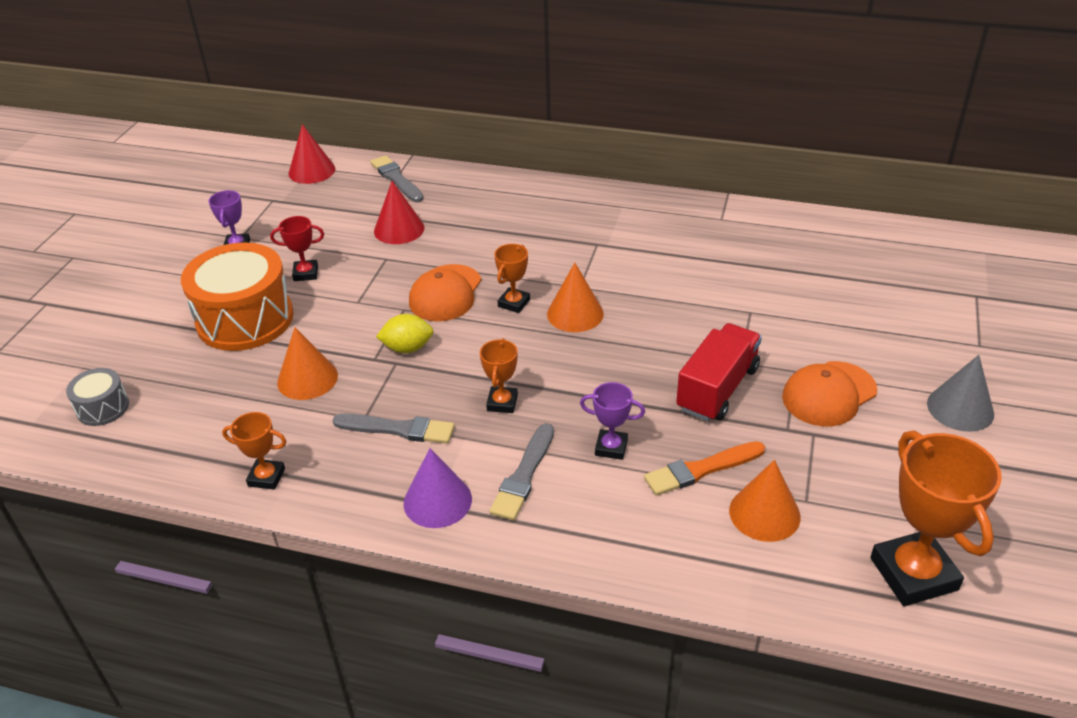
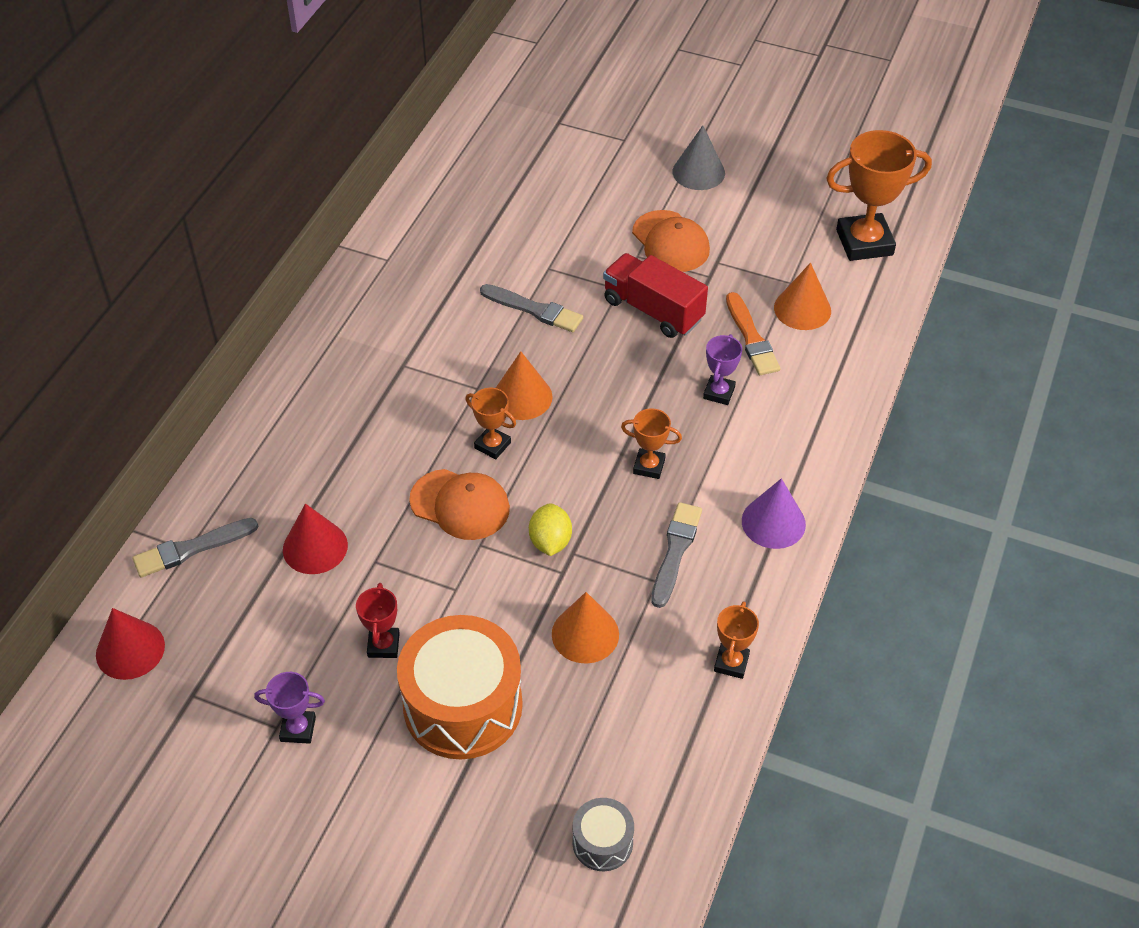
camera: 85 degrees left, 10 degrees up
(524, 475) = (747, 457): grey brush -> grey brush (534, 309)

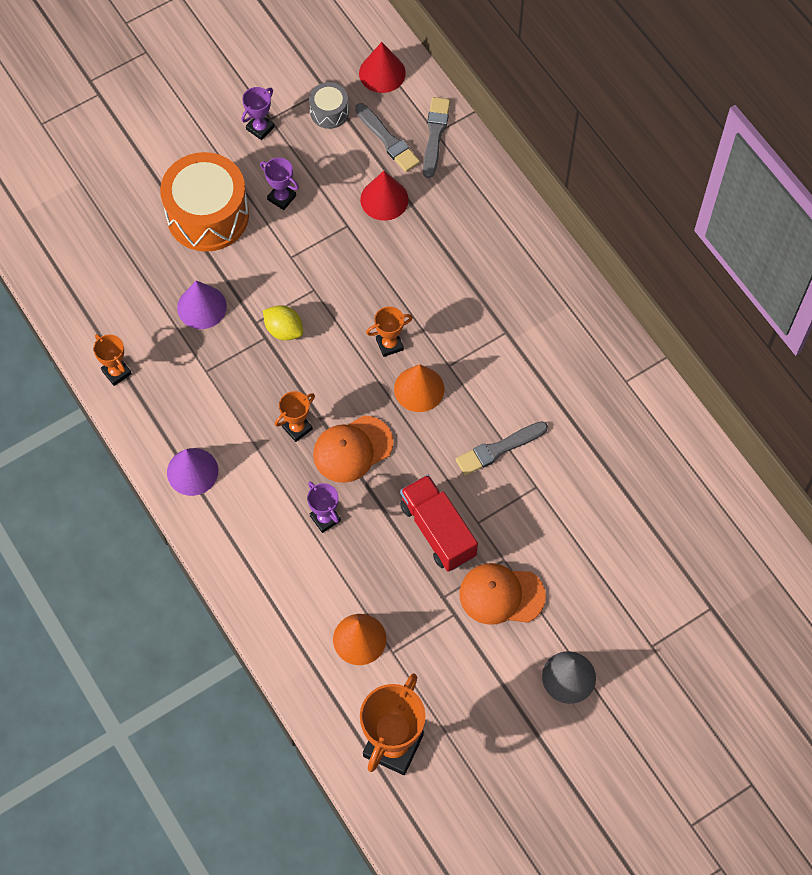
camera: 125 degrees right, 15 degrees up
(383, 645) = (281, 198): red trophy -> purple trophy
(460, 505) = (354, 296): orange cap -> orange cap (352, 449)
(585, 634) = (202, 307): orange cone -> purple cone
(602, 842) = (68, 233): grey drum -> grey drum (329, 112)
(653, 310) = (437, 530): red truck -> red truck turned 105 degrees counterclockwise
(675, 551) = (218, 397): grey brush -> grey brush (388, 140)
(751, 338) = (358, 579): orange brush -> none

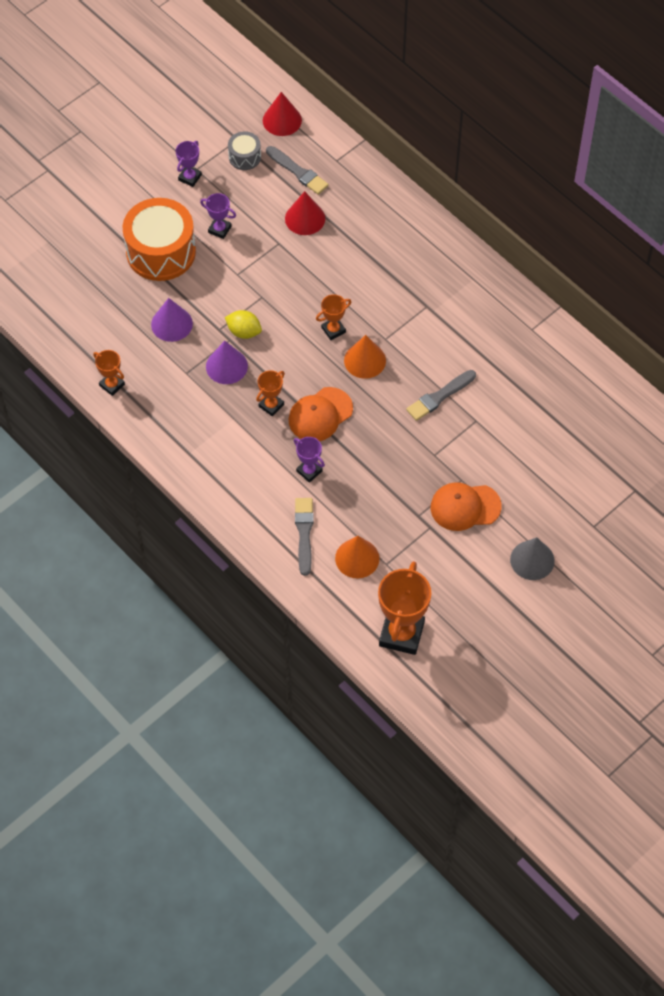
camera: 10 degrees left, 5 degrees down
(192, 471) = (192, 452): purple cone -> purple cone (226, 366)
(435, 134) = (336, 162): grey brush -> grey brush (304, 533)
(437, 530) = (403, 466): red truck -> none

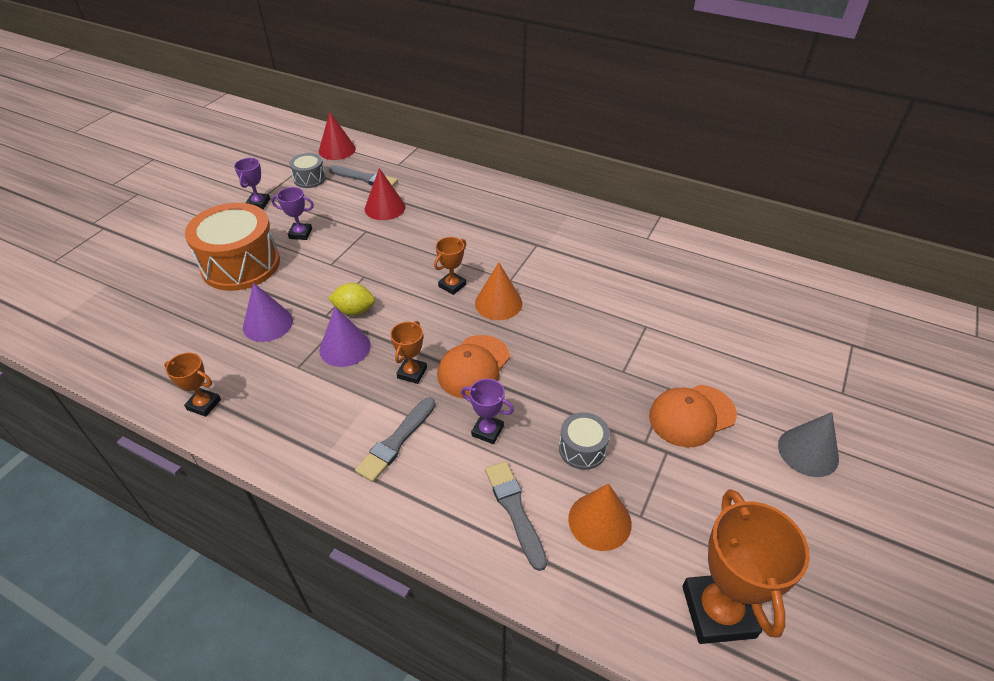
camera: 20 degrees left, 15 degrees down
(370, 506) = (582, 449): none -> grey drum
(439, 396) = (595, 314): grey brush -> grey brush (396, 441)

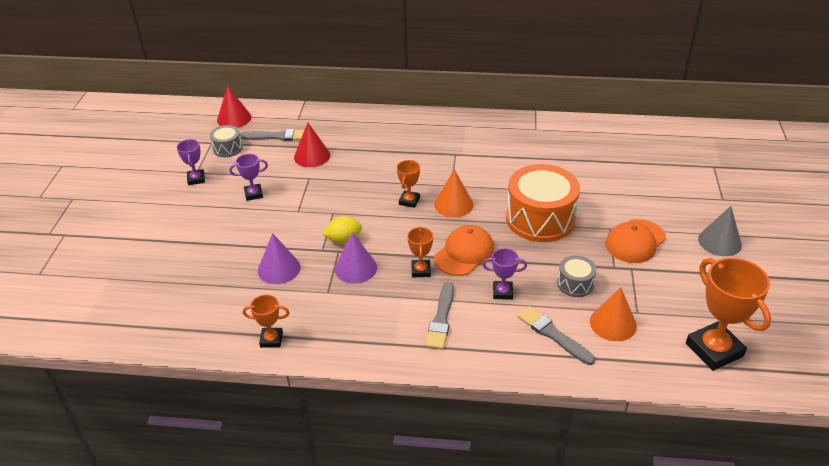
camera: 20 degrees left, 5 degrees down
(241, 264) = (219, 231): orange drum -> orange drum (540, 219)
(473, 367) = (464, 253): orange cap -> orange cap turned 150 degrees counterclockwise

